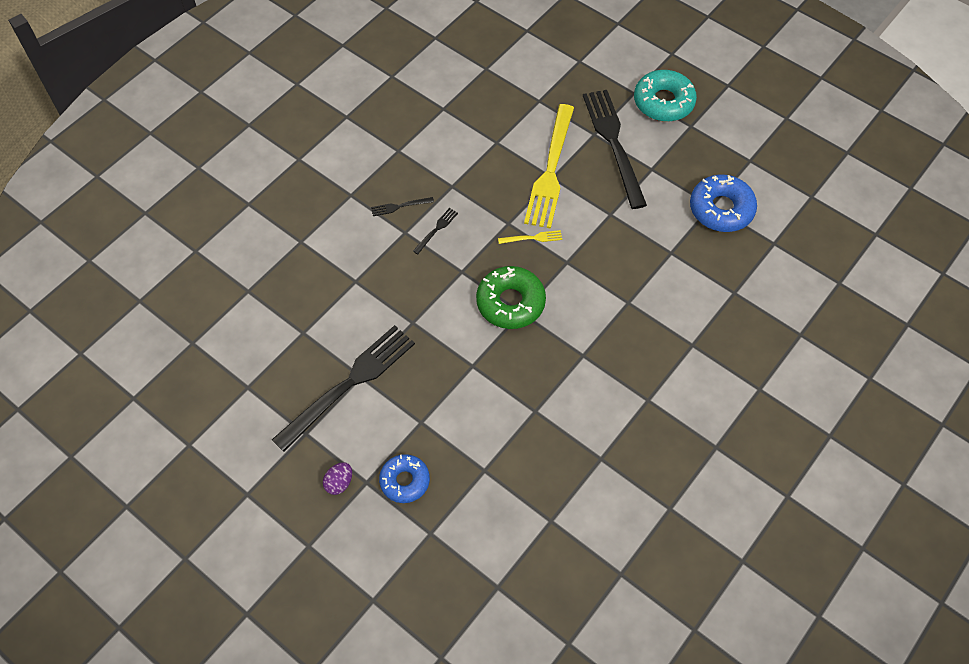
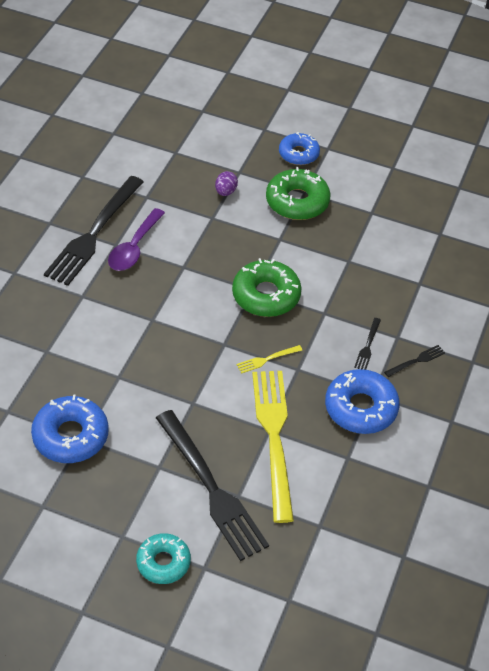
camera: 160 degrees right, 10 degrees down
(339, 483) = (348, 144): purple egg -> purple egg (225, 192)
(350, 383) = (377, 206): black fork -> black fork (93, 234)
(435, 410) = (297, 202): none -> green donut
(468, 177) = (360, 408): none -> blue donut
(629, 390) = (134, 248): none -> purple spoon
(663, 102) = (163, 562): turquoise donut -> turquoise donut, size x0.66

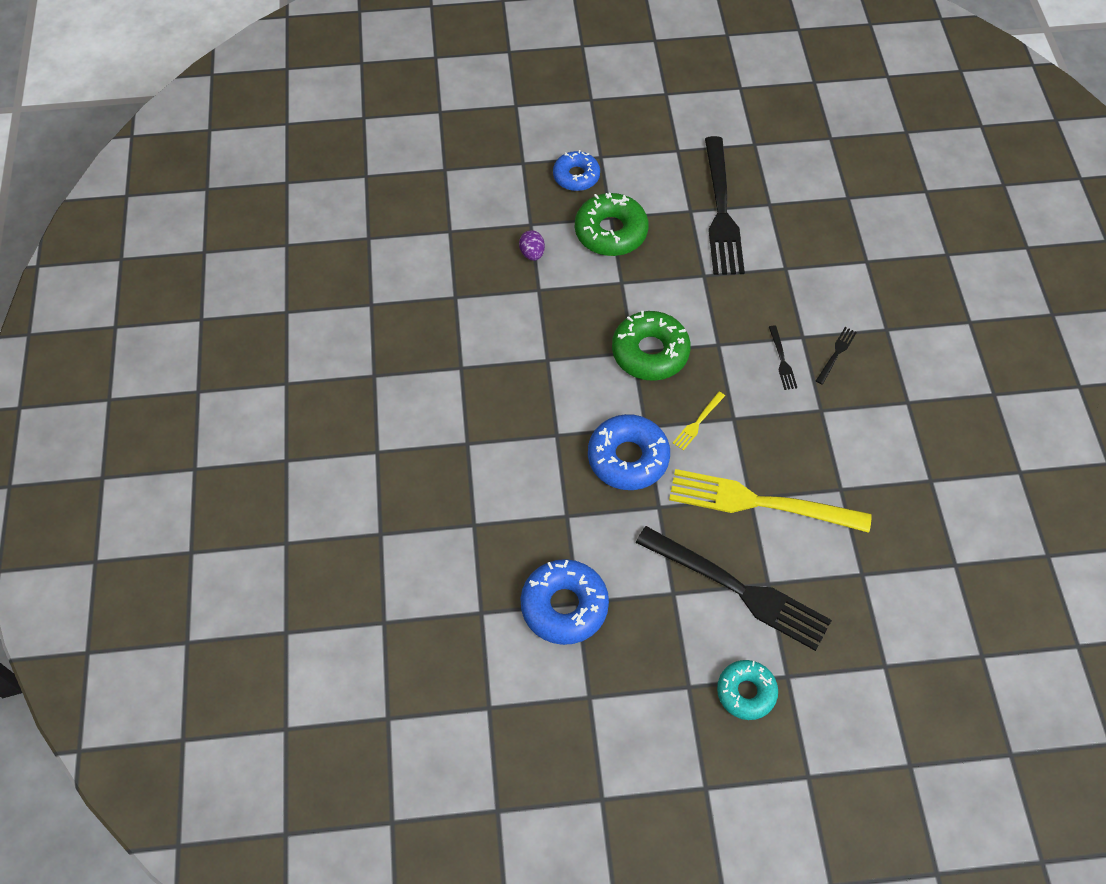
camera: 25 degrees left, 10 degrees up
(93, 234) = (430, 367): black fork -> black fork (721, 212)
(134, 248) = (483, 362): purple spoon -> none
(273, 436) = (759, 502): yellow fork -> yellow fork turned 45 degrees counterclockwise
(360, 408) = (818, 430): blue donut -> blue donut (628, 458)

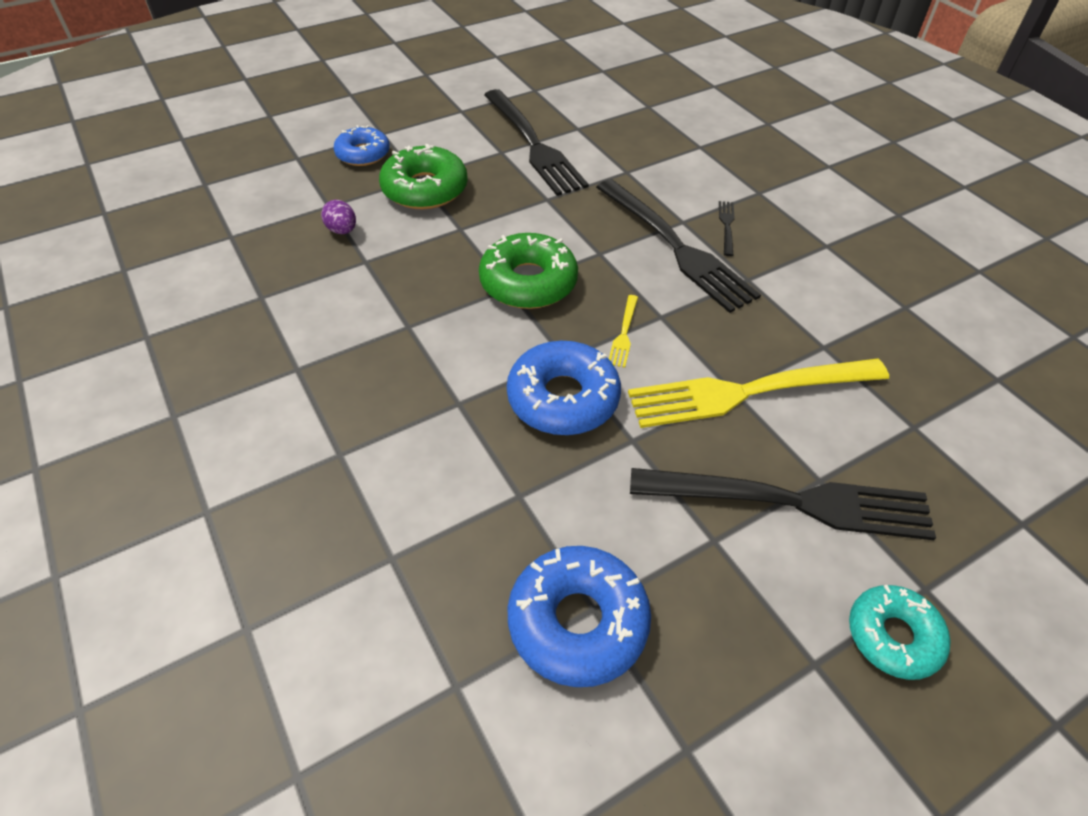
camera: 25 degrees left, 10 degrees down
(782, 361) = (677, 248): black fork -> black fork, size x2.48

